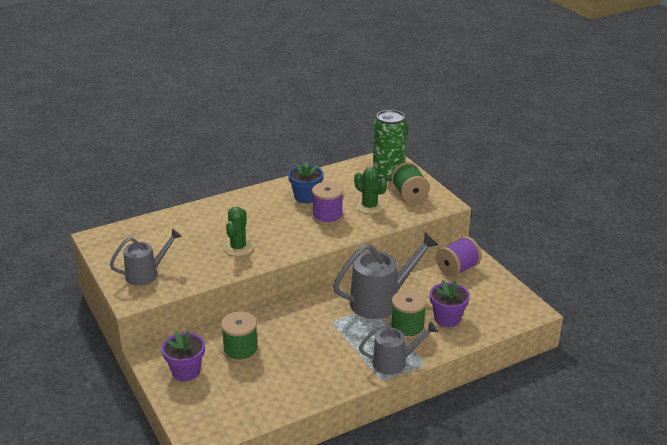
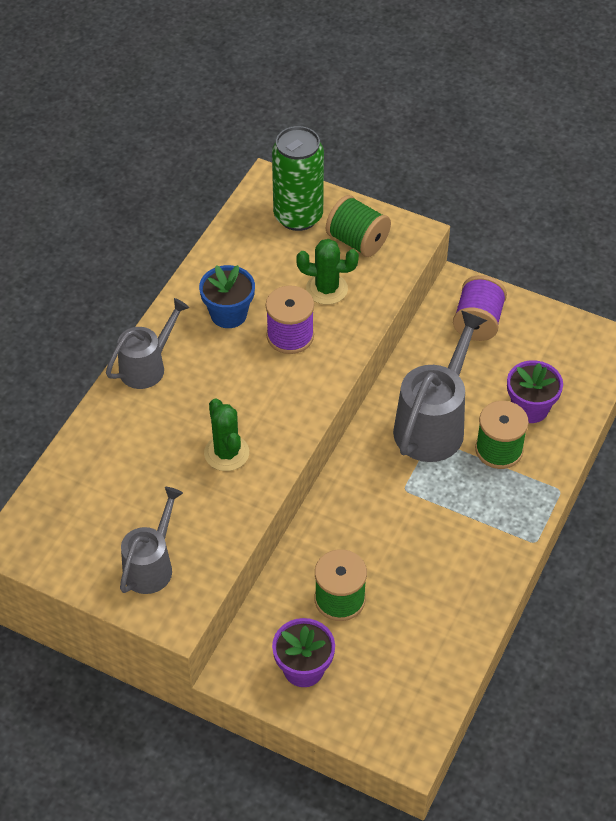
camera: 35 degrees left, 20 degrees up
(395, 362) = (527, 508): grey watering can -> grey watering can (148, 366)

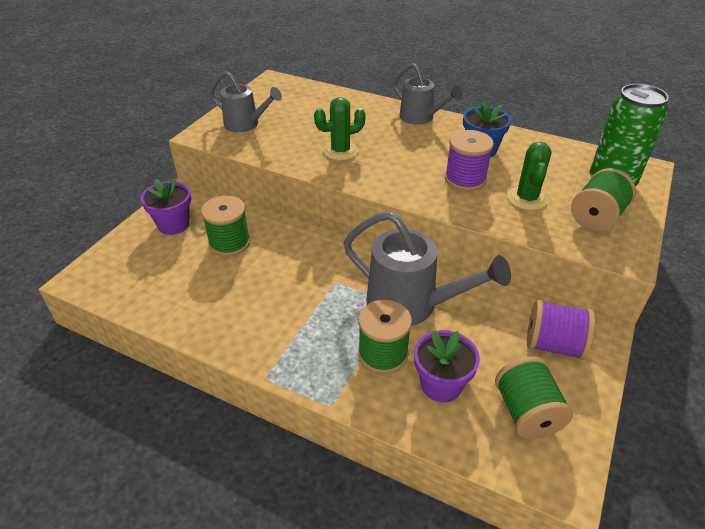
camera: 90 degrees right, 10 degrees down
(552, 354) = (526, 413): none -> green spool

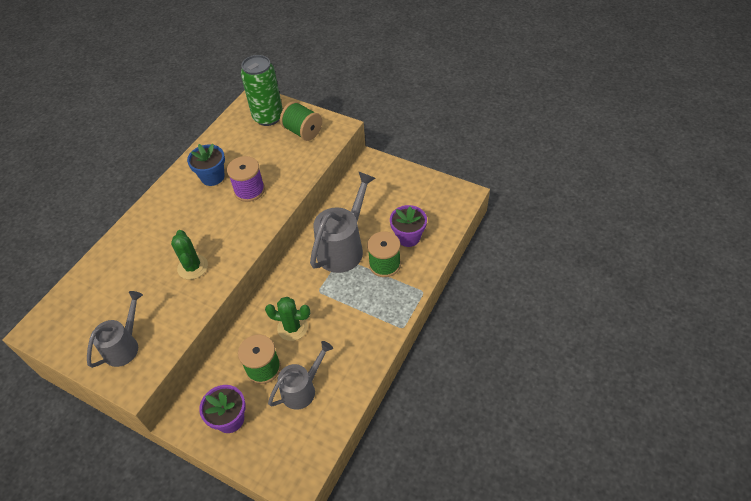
camera: 85 degrees left, 10 degrees up
(421, 118) = (153, 210): grey watering can -> grey watering can (303, 389)
(526, 198) = (278, 161): green cactus -> green cactus (292, 327)
(526, 413) = (426, 202): green spool -> none
(553, 345) = (380, 183): purple spool -> none

